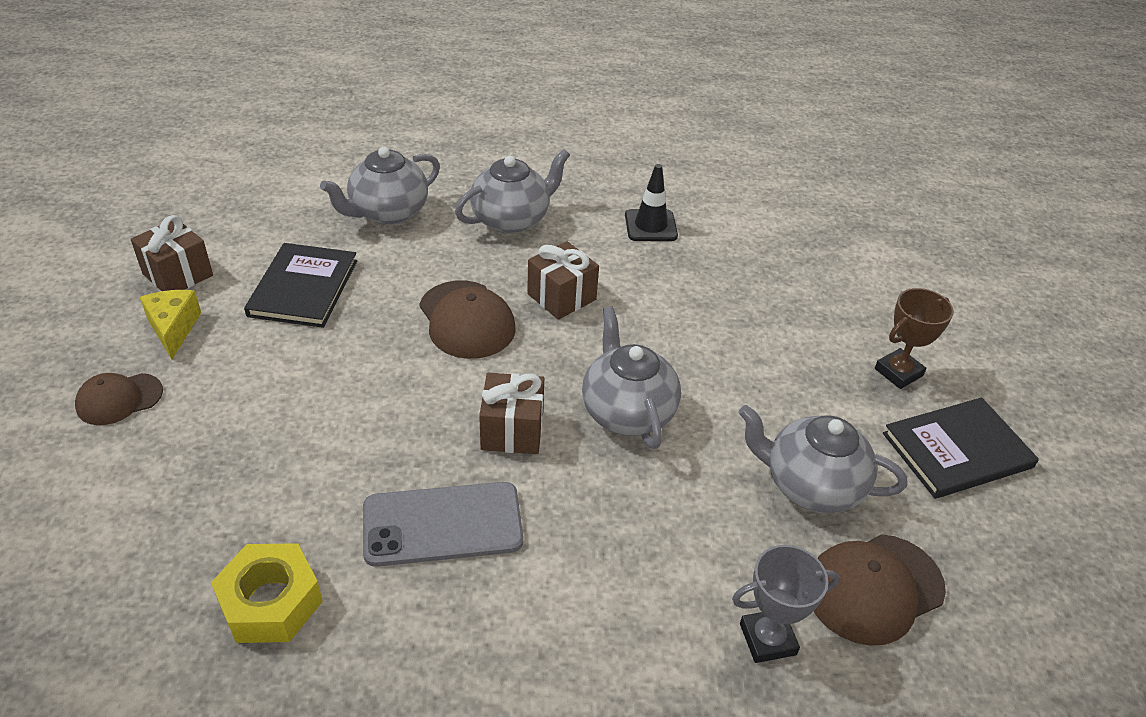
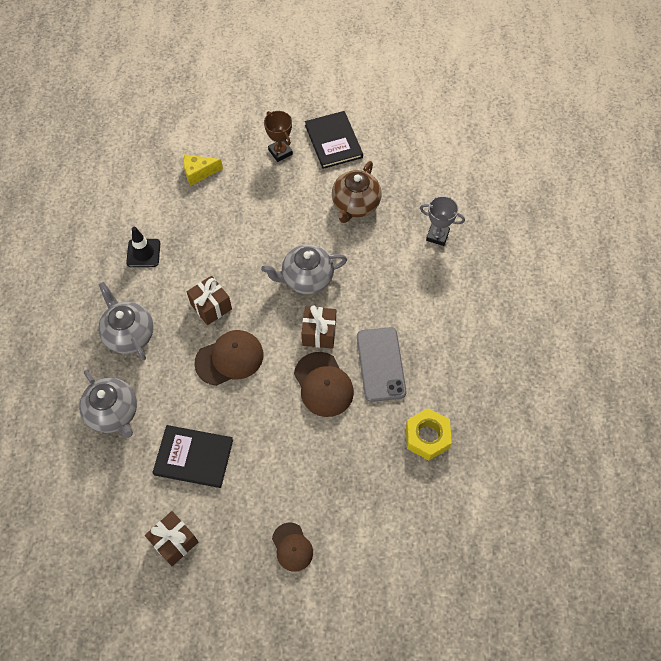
camera: 85 degrees left, 20 degrees up
(173, 328) = (230, 531): yellow cheese -> yellow cheese (199, 172)
(767, 639) = (437, 236): grey trophy -> grey trophy turned 60 degrees counterclockwise
(811, 486) = (355, 205): grey teapot -> brown teapot
(874, 588) = (411, 192): brown cap -> brown cap (323, 384)

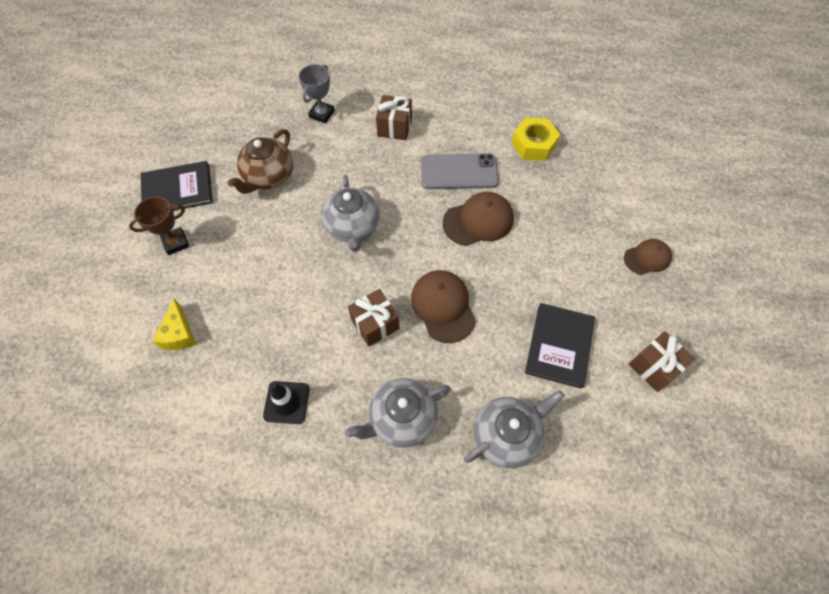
camera: 85 degrees left, 0 degrees up
(319, 333) = (420, 220): brown gift -> brown gift (394, 127)
(355, 205) = (268, 177): brown teapot -> brown teapot turned 90 degrees clockwise

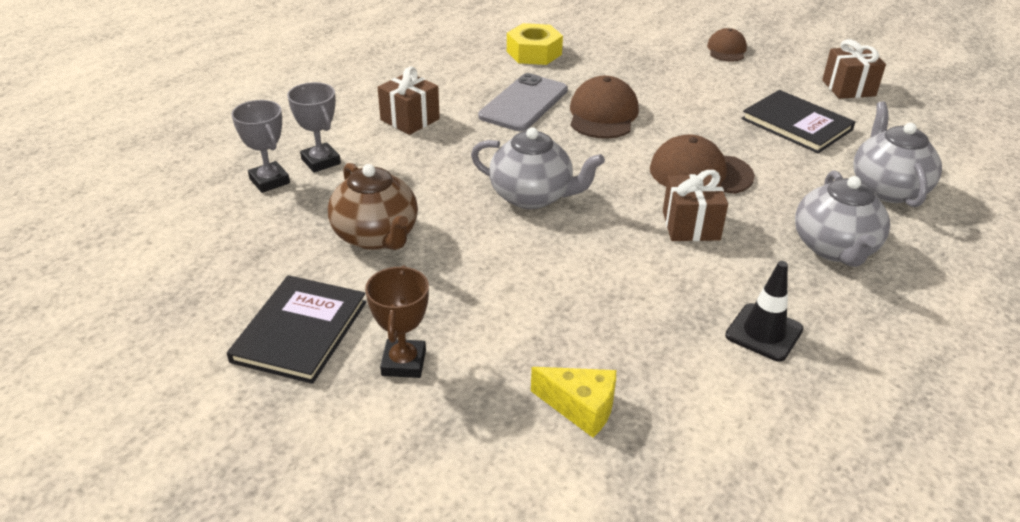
camera: 60 degrees left, 25 degrees down
(289, 105) = (269, 181): none -> grey trophy

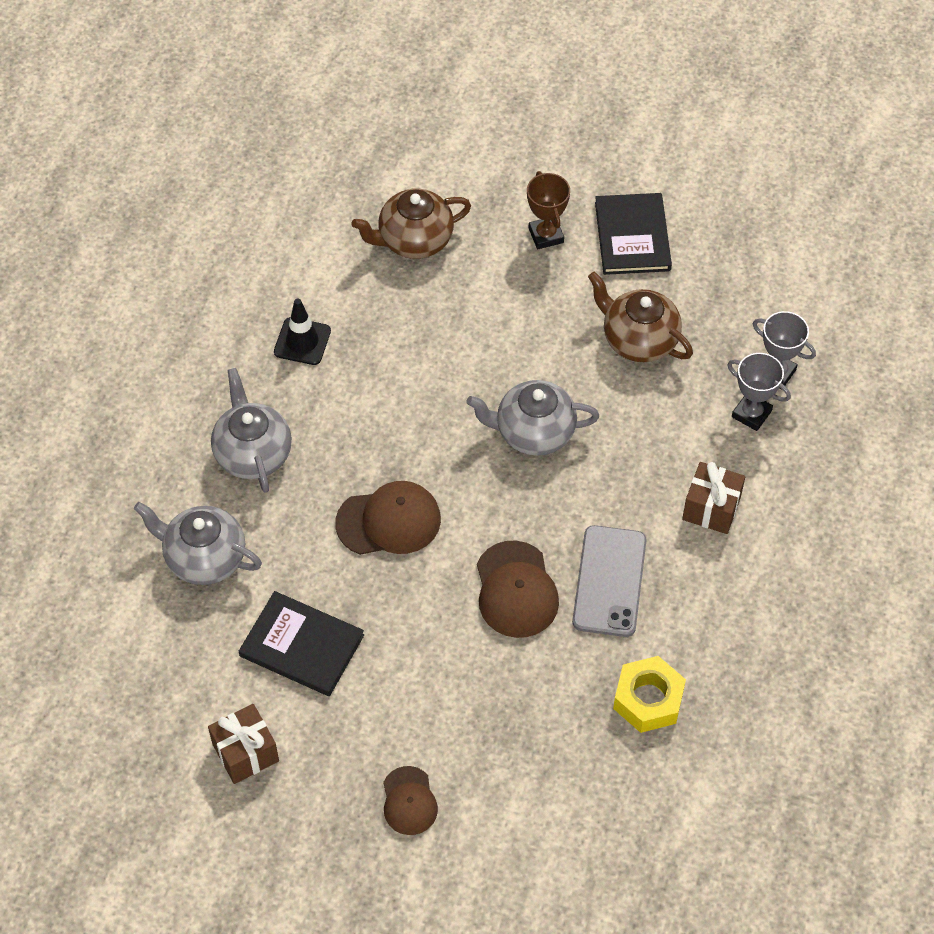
camera: 160 degrees right, 20 degrees up
(580, 408) = (414, 240): yellow cheese -> brown teapot
(691, 225) = (381, 441): brown gift -> none
(887, 188) = (204, 558): grey teapot -> grey teapot turned 135 degrees clockwise

